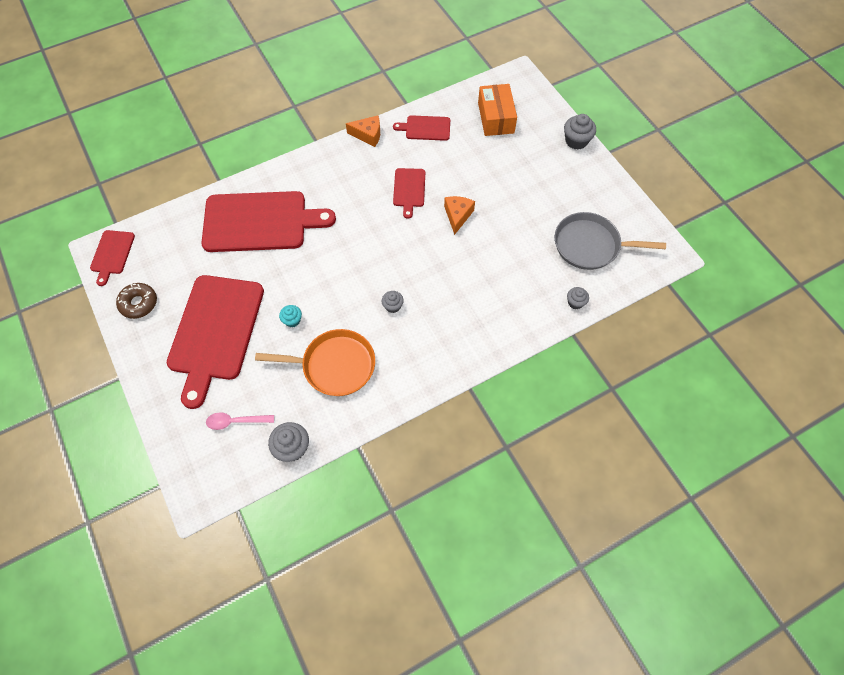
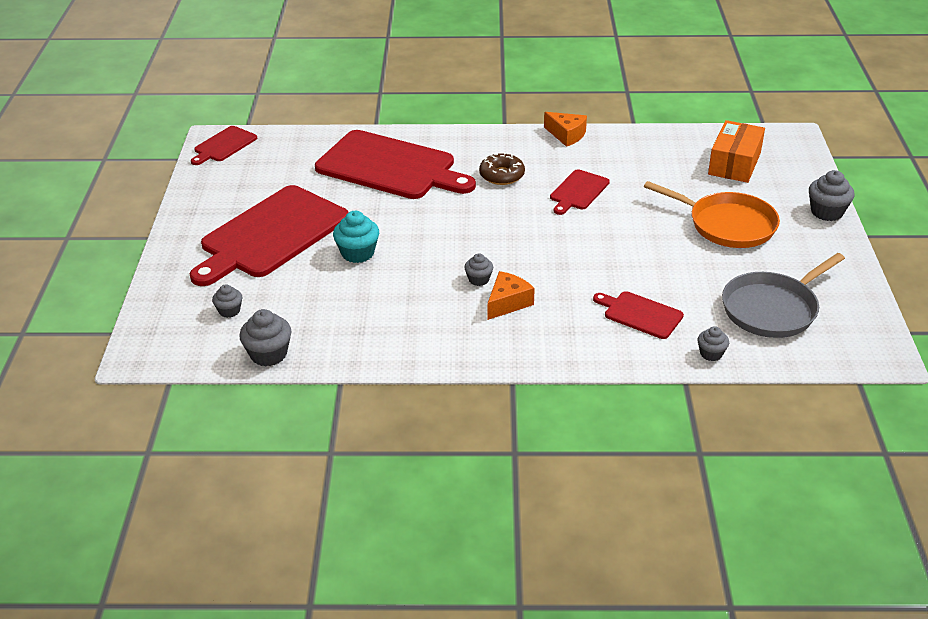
camera: 30 degrees right, 25 degrees down
(139, 303) = (216, 188): brown donut -> brown donut (501, 175)
(235, 421) = (229, 311): pink spoon -> grey cupcake
(292, 320) = (357, 253): turquoise cupcake -> turquoise cupcake, size x1.64
(335, 365) = (372, 305): orange pan -> orange pan (728, 225)
(425, 128) = (639, 148): red cutting board -> red cutting board (640, 314)
(457, 216) = (619, 230): orange cheese -> orange cheese (508, 303)
(590, 245) = (772, 309): grey pan -> grey pan turned 75 degrees counterclockwise

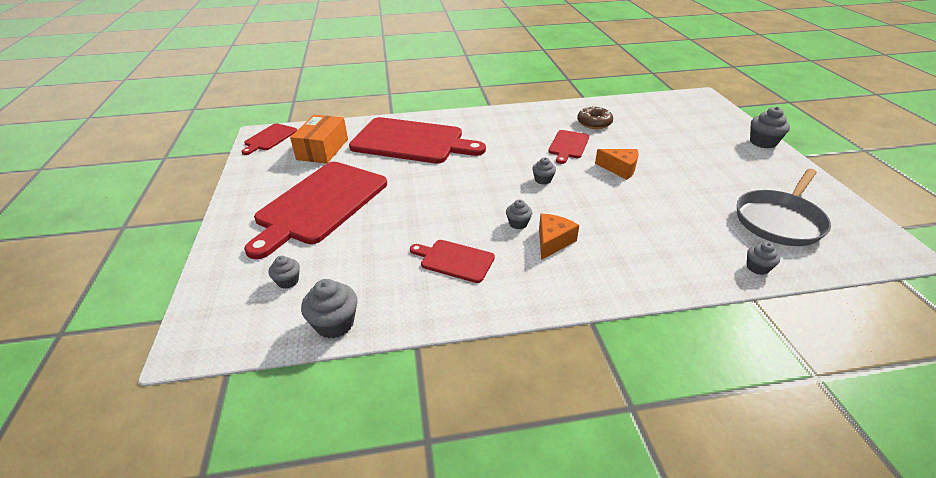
camera: 10 degrees left, 0 degrees up
(357, 253) = (402, 212): turquoise cupcake -> none
(501, 175) = (503, 139): brown donut -> brown donut (594, 123)
(527, 232) = (543, 180): none -> grey cupcake
(566, 135) = (540, 108): orange cheese -> orange cheese (620, 169)
(640, 314) = (674, 238): red cutting board -> red cutting board (454, 260)
(728, 225) = (697, 158): orange pan -> none
(734, 163) = (672, 116): orange box -> orange box (322, 149)

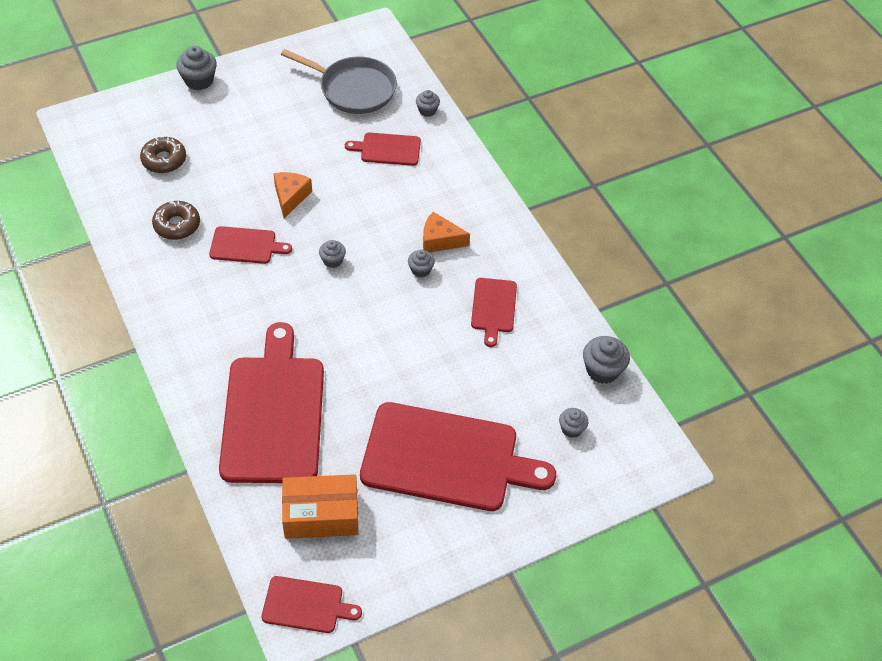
camera: 110 degrees left, 15 degrees up
(662, 123) = (164, 160): none -> brown donut
(686, 229) = (388, 149): none -> red cutting board

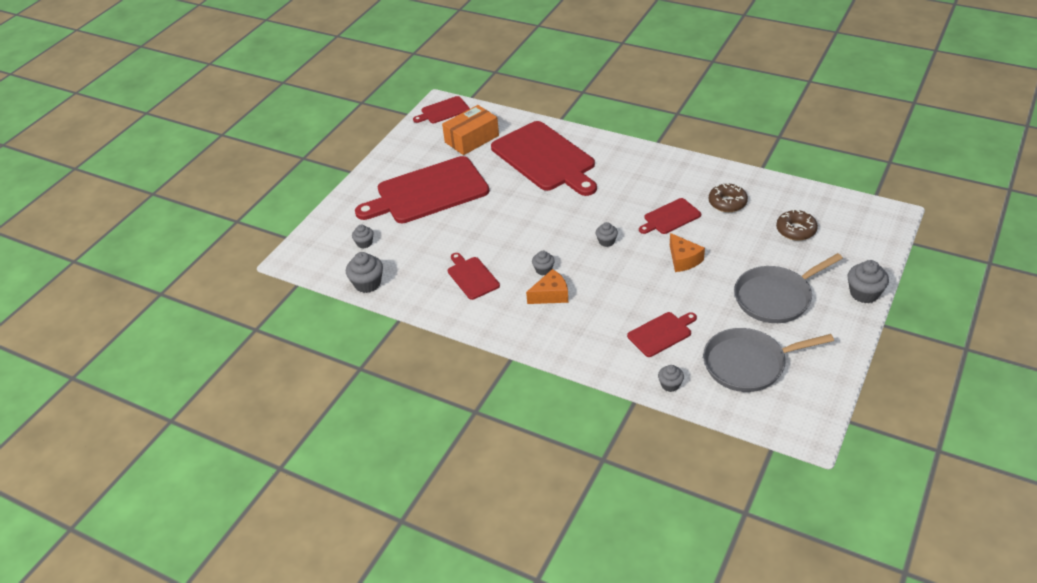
camera: 150 degrees right, 10 degrees down
(266, 119) = (775, 298): none -> grey pan

